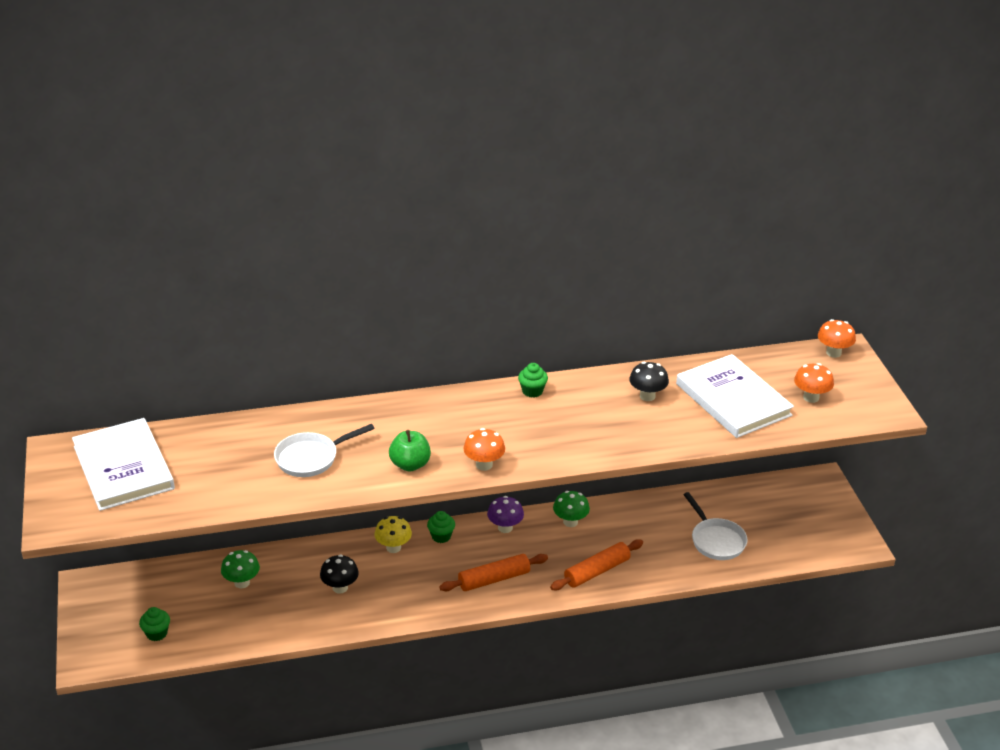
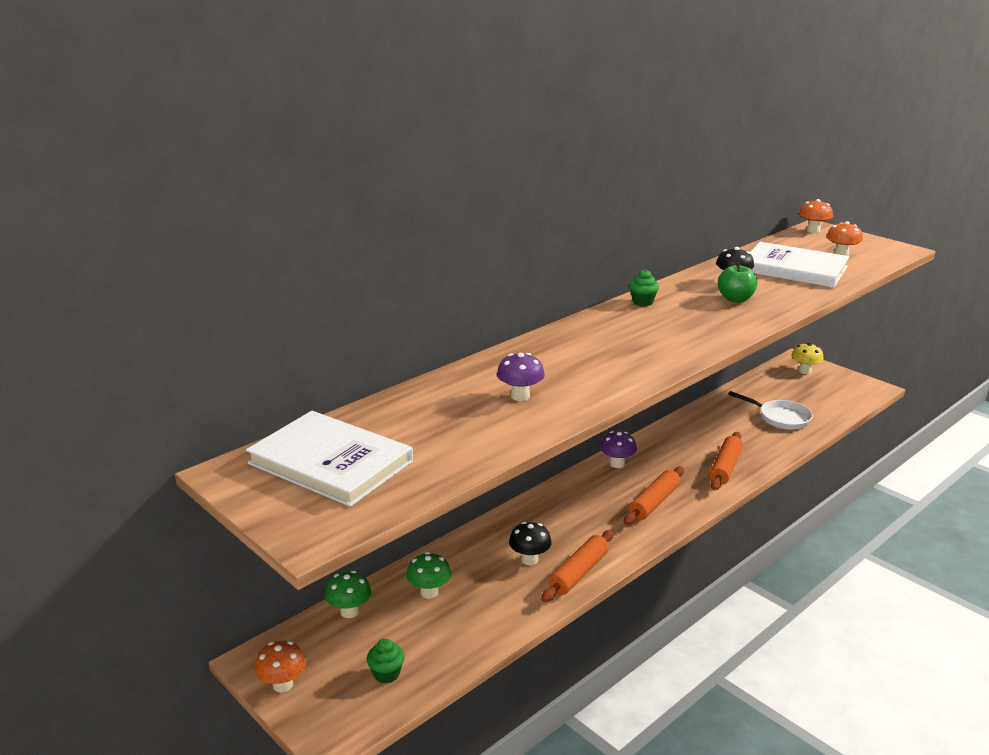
camera: 30 degrees left, 10 degrees down
(311, 458) = (520, 396): white pan -> purple mushroom
(364, 616) = (578, 573): none -> orange rolling pin
(393, 547) = (541, 511): yellow mushroom -> yellow mushroom (805, 371)
(410, 464) = (618, 373): green apple -> green apple (735, 299)
(441, 536) = (572, 488): green cupcake -> none
(484, 465) = (680, 355): orange mushroom -> orange mushroom (283, 684)
(570, 522) = (662, 442): green mushroom -> green mushroom (349, 611)

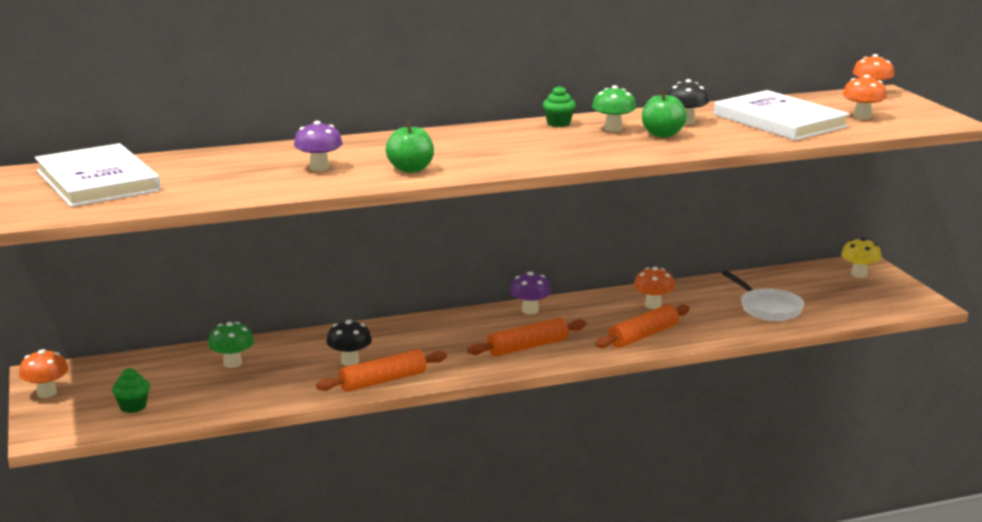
camera: 25 degrees right, 5 degrees down
(349, 611) = (152, 361): green mushroom -> green mushroom (613, 129)
(600, 380) = (410, 169): none -> green apple
(700, 435) = (653, 305): none -> orange mushroom

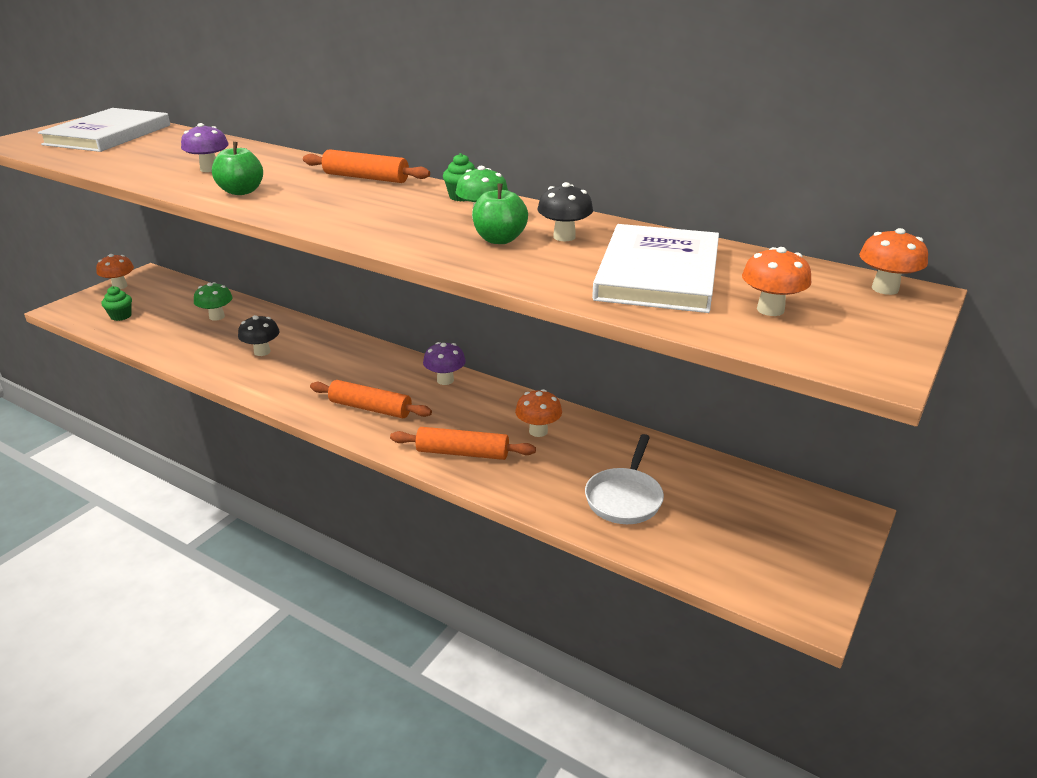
camera: 50 degrees right, 10 degrees up
(383, 381) = (241, 377): orange rolling pin -> orange rolling pin (366, 178)
(859, 274) = (811, 524): yellow mushroom -> none

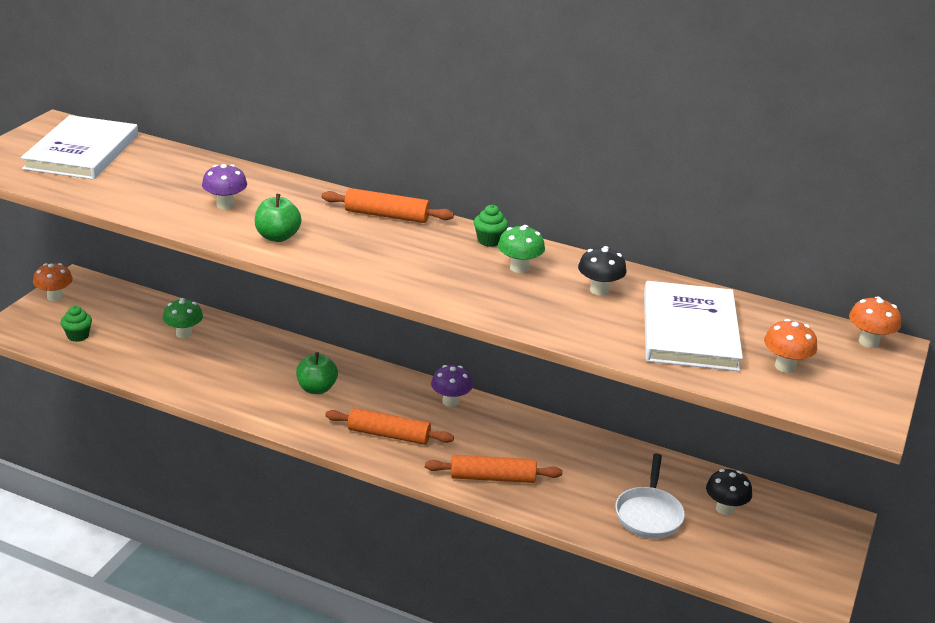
camera: 10 degrees left, 0 degrees up
(262, 352) = (252, 375): black mushroom -> black mushroom (725, 509)
(499, 239) = (545, 295): green apple -> green apple (316, 389)
(538, 431) = (555, 452): orange mushroom -> none

